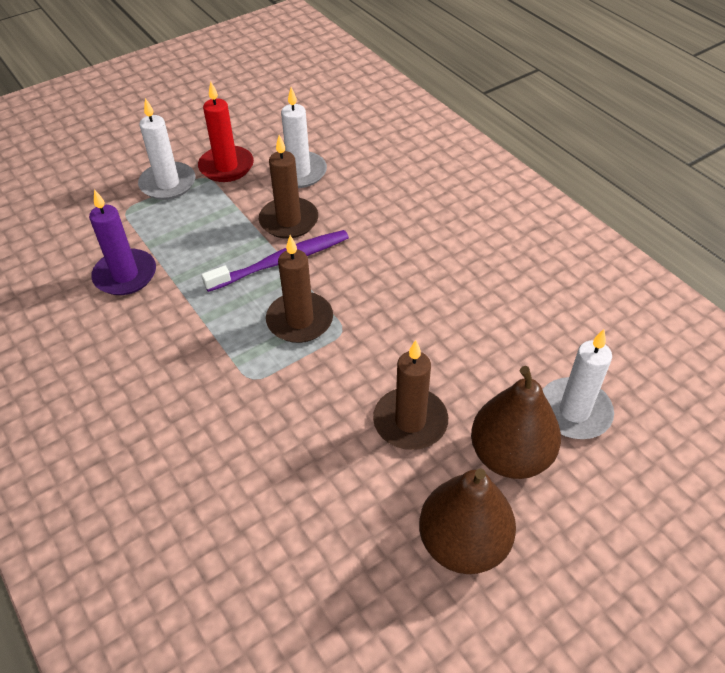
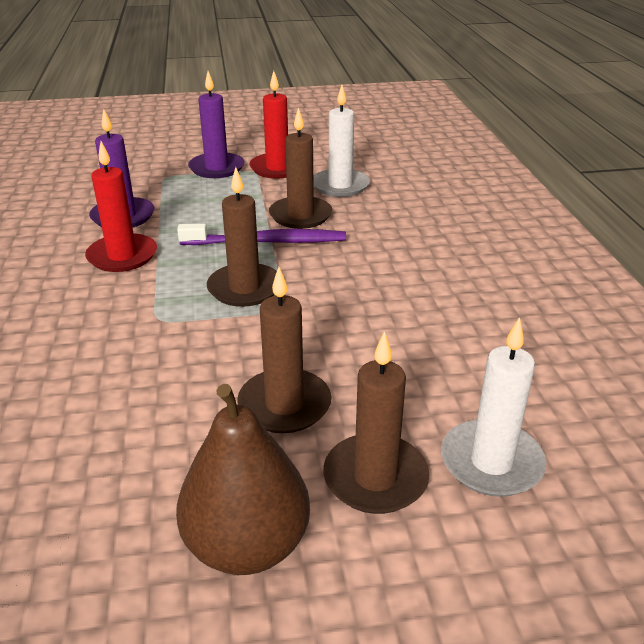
camera: 25 degrees right, 15 degrees down
(164, 322) = (122, 256): none -> red candle
(168, 183) = (217, 168): white candle -> purple candle
(510, 455) = (375, 478): brown pear -> brown candle

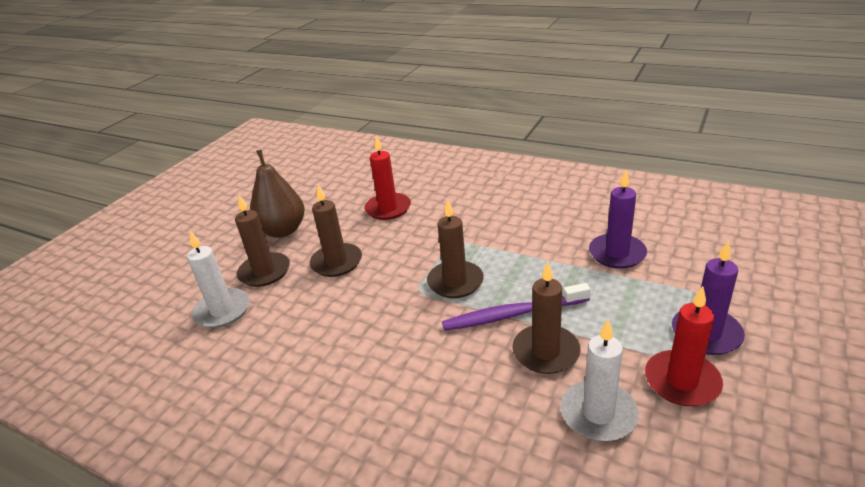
camera: 130 degrees right, 0 degrees up
(122, 256) = (547, 242): red candle -> red candle (388, 208)
(268, 242) = (512, 314): purple toothbrush -> purple toothbrush turned 45 degrees clockwise

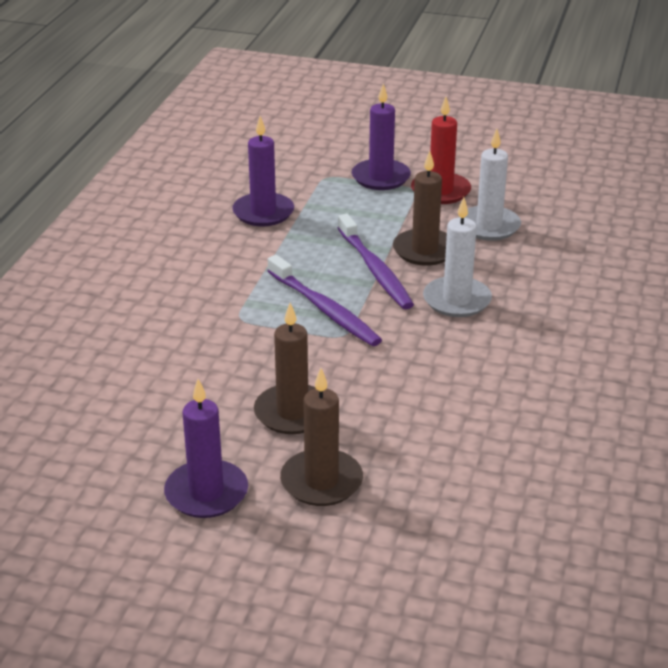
camera: 105 degrees left, 0 degrees up
(222, 311) = (415, 499): white candle -> white candle (456, 300)
(283, 230) = (206, 493): brown pear -> purple candle
(388, 208) = (148, 388): red candle -> none
(455, 282) = (325, 310): brown candle -> purple toothbrush

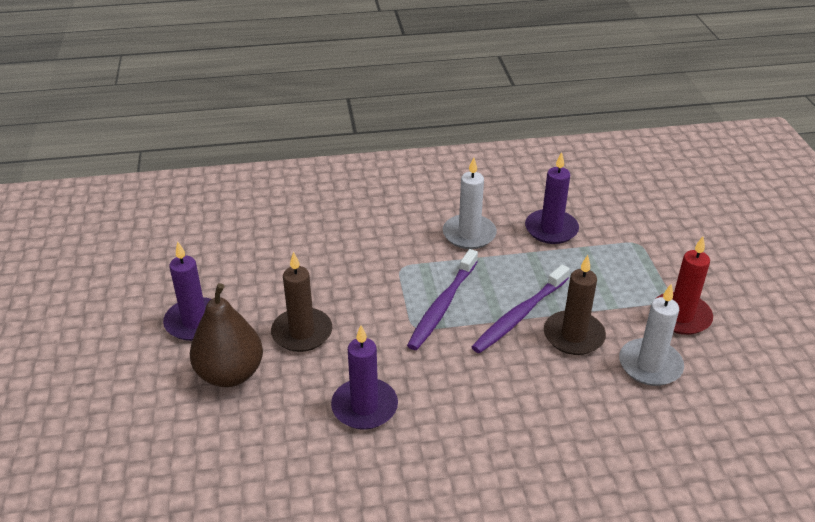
camera: 65 degrees right, 5 degrees up
(321, 481) = (230, 374): brown candle -> brown pear
(381, 177) = (667, 273): purple candle -> purple candle (364, 407)
(456, 300) = (512, 378): white candle -> white candle (469, 234)

